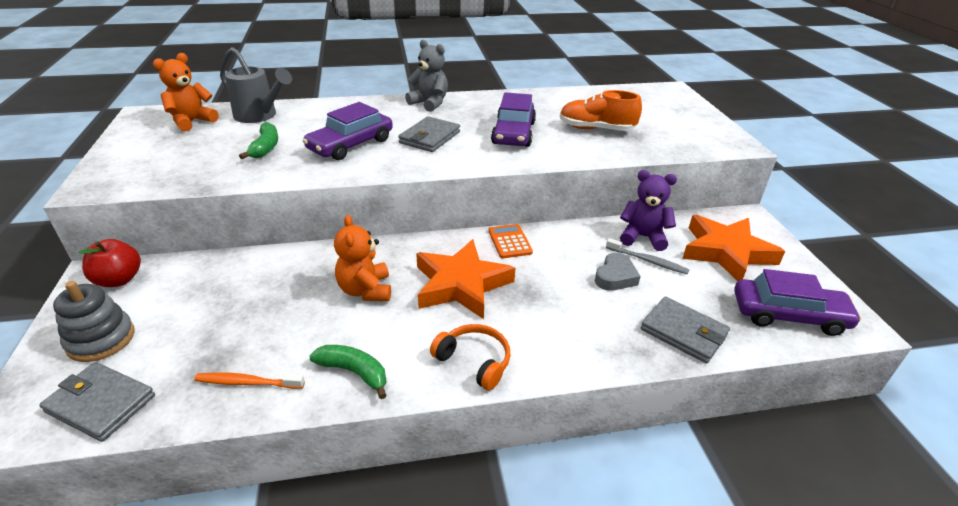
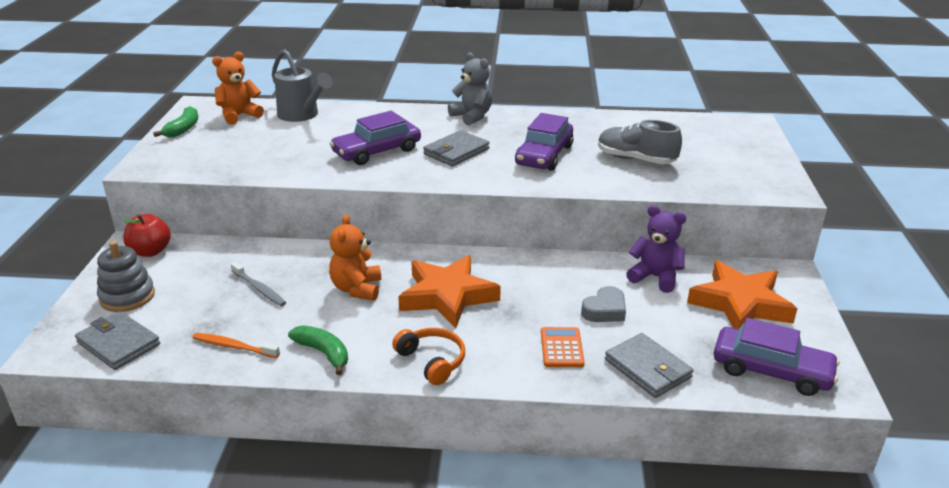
camera: 15 degrees right, 5 degrees down
(265, 147) = (297, 146): green banana -> green banana (183, 129)
(509, 242) = (512, 264): orange calculator -> orange calculator (561, 348)
(596, 129) = (635, 159): orange shoe -> grey shoe
(648, 261) = (648, 300): grey toothbrush -> grey toothbrush (259, 289)

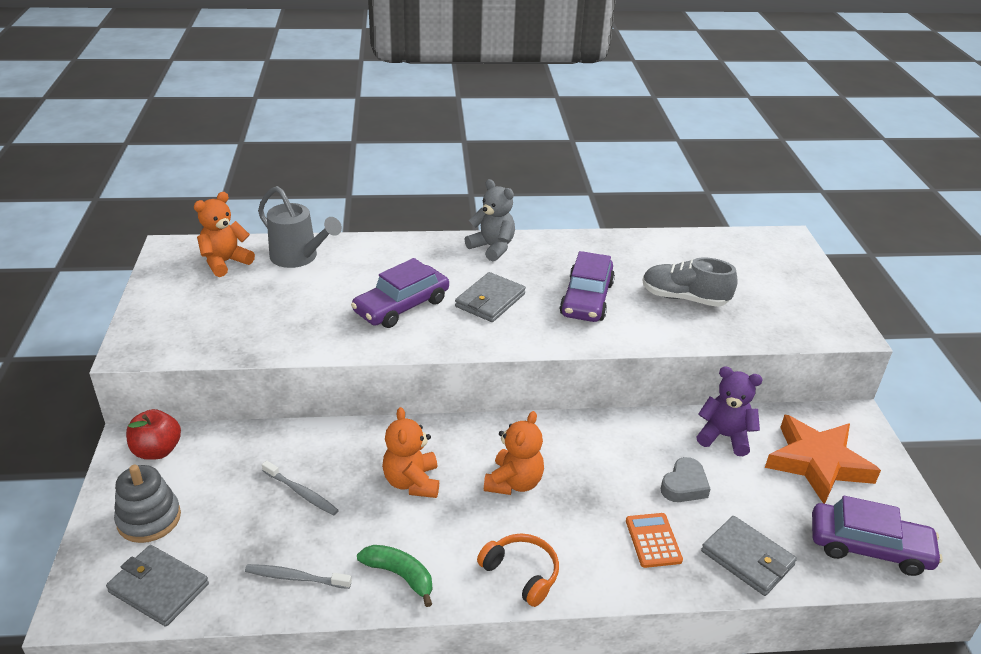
camera: 10 degrees left, 5 degrees up
(183, 129) = (164, 287): green banana -> none
(234, 346) = (295, 577): orange toothbrush -> grey toothbrush
(447, 296) = (514, 482): orange star -> orange teddy bear

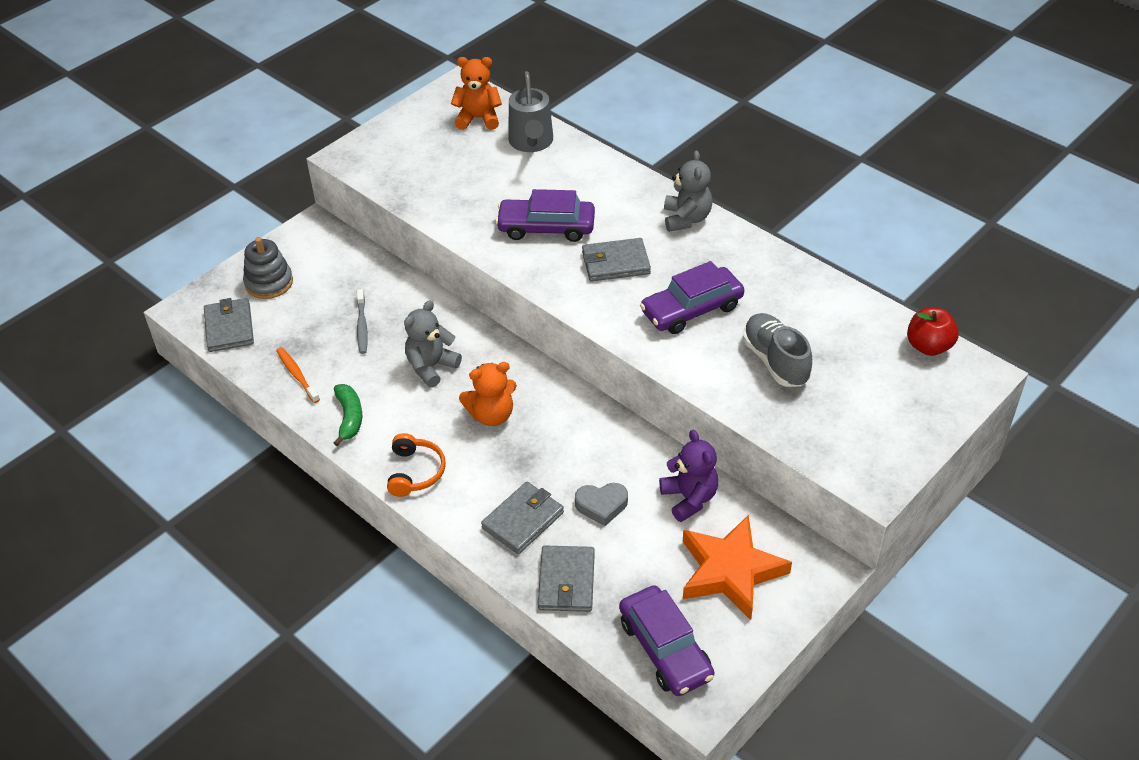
camera: 50 degrees right, 10 degrees up
(157, 450) = (320, 241): red apple -> red apple (928, 346)
(295, 577) = (297, 375): grey toothbrush -> orange toothbrush
(412, 482) = (431, 367): orange teddy bear -> grey teddy bear
(653, 540) = (523, 520): orange calculator -> grey wallet

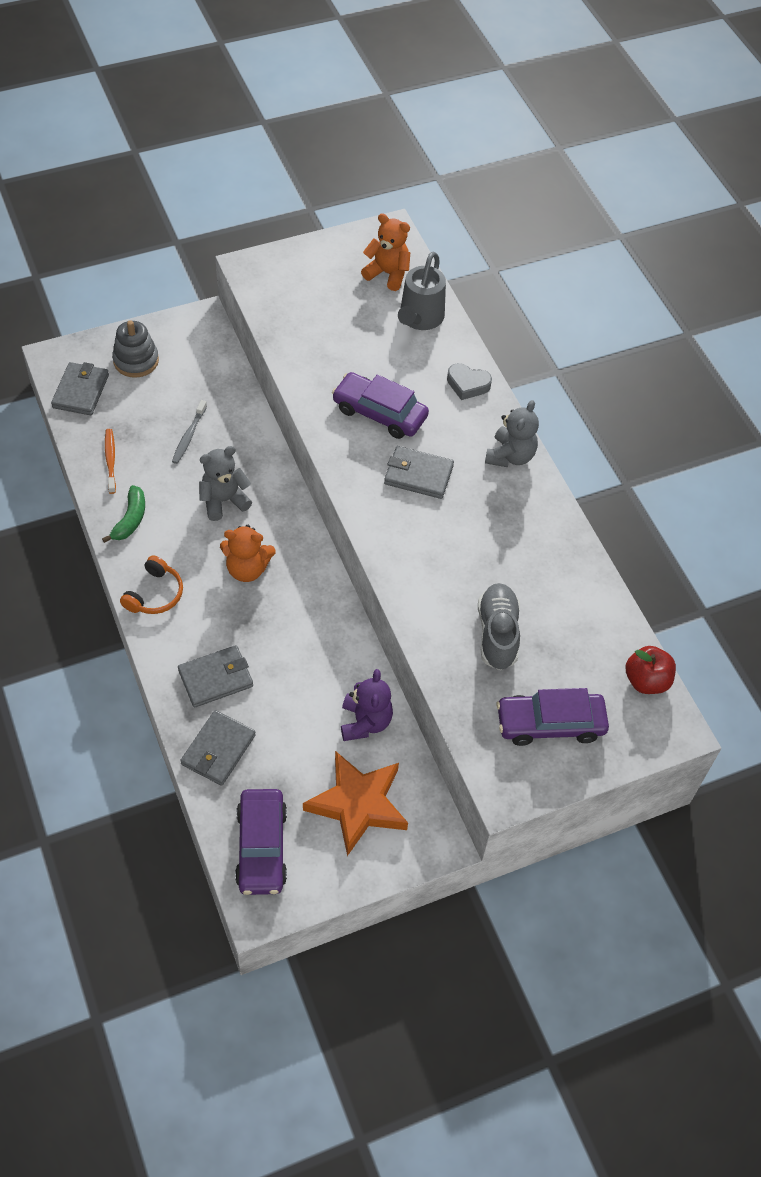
camera: 20 degrees right, 10 degrees up
(601, 505) = (288, 695): grey heart -> grey heart (467, 384)
(691, 309) = (456, 550): purple car -> purple car (550, 723)

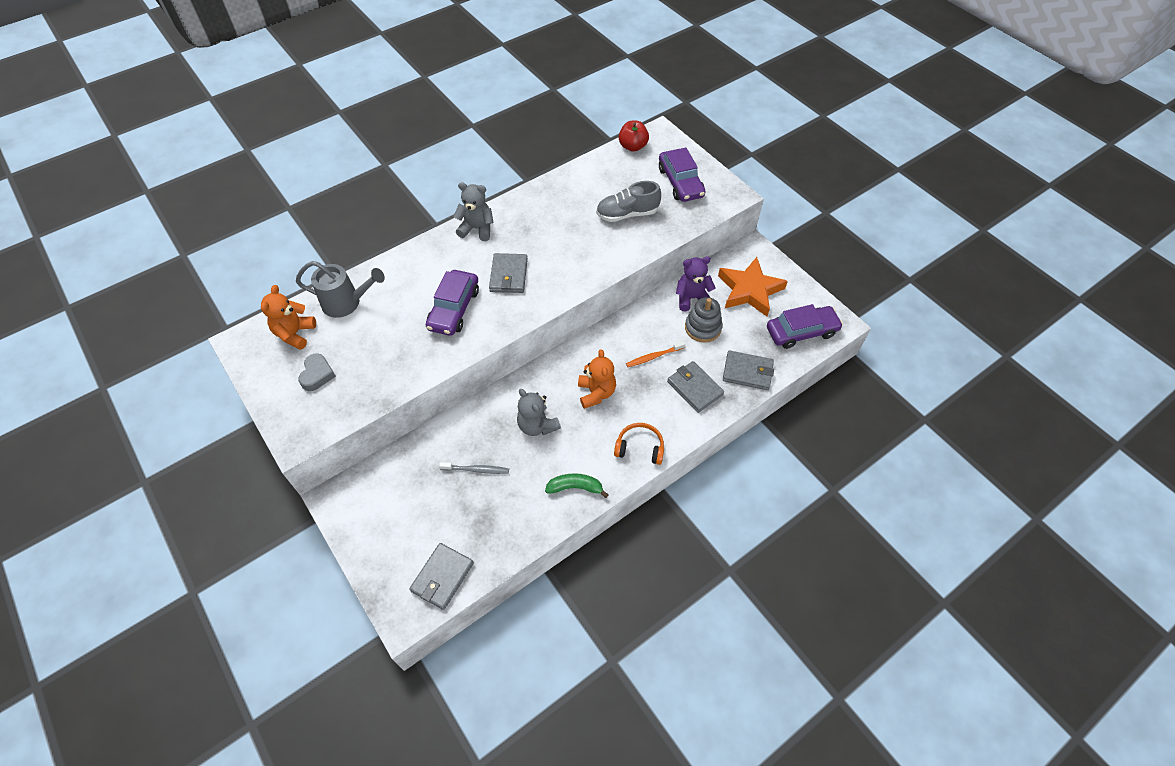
camera: 100 degrees left, 0 degrees up
(81, 391) = (442, 577): grey wallet -> grey wallet turned 60 degrees counterclockwise
(110, 460) = (517, 523): orange toothbrush -> orange toothbrush (653, 357)
(136, 360) = (395, 540): grey stacking toy -> grey stacking toy (703, 328)
(467, 384) = (413, 262): grey heart -> grey heart (317, 374)

